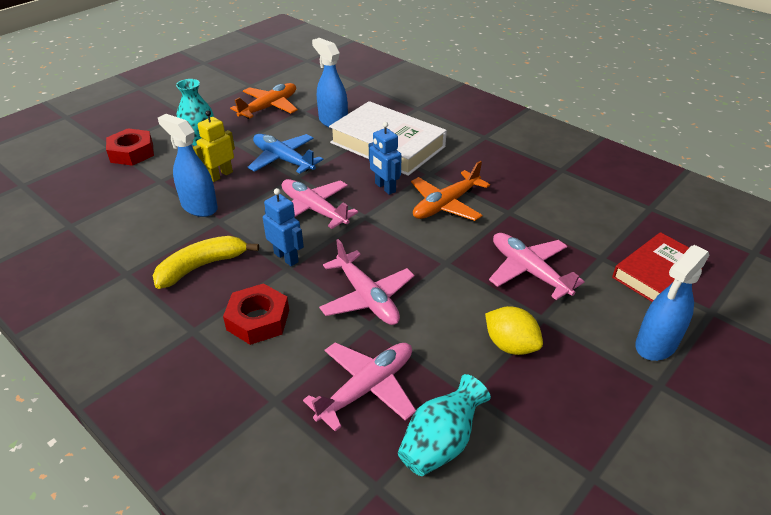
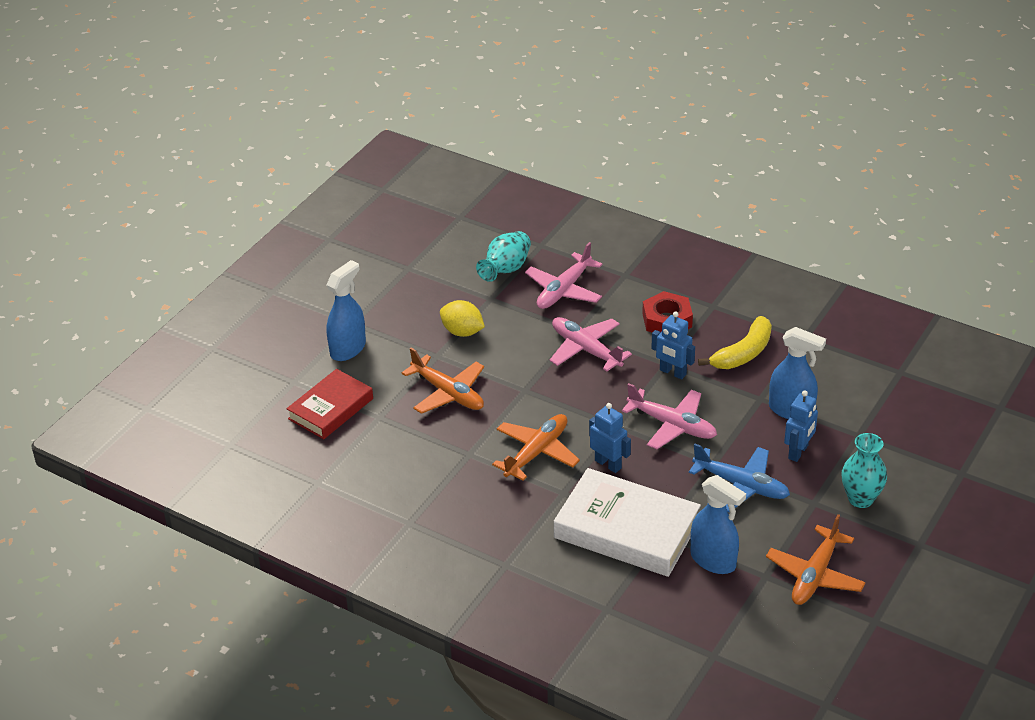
camera: 170 degrees right, 0 degrees up
(132, 152) = (926, 468): red nut -> none
(220, 175) = (798, 452): yellow robot -> blue robot
(528, 271) = (448, 393): pink plane -> orange plane

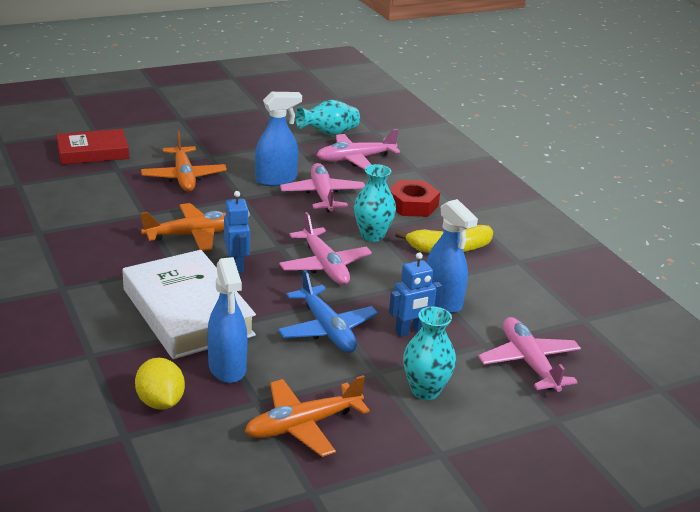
camera: 30 degrees right, 10 degrees down
(348, 349) = (155, 129): blue spray bottle -> blue spray bottle (276, 180)
(462, 332) = (246, 151): yellow lemon -> yellow lemon (160, 402)
(672, 372) = (372, 235): blue robot -> turquoise vase
(901, 433) = (529, 362): none -> pink plane

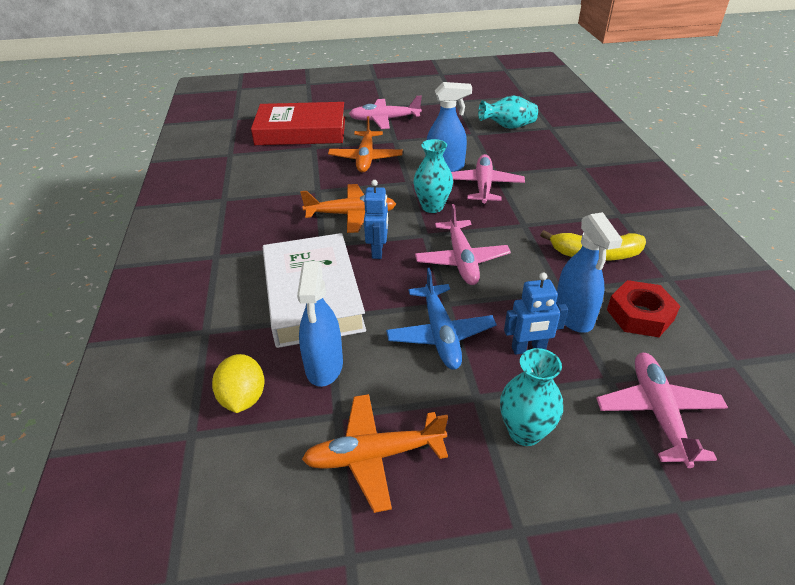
camera: 20 degrees right, 10 degrees up
(93, 152) = (301, 131): red book -> red book, size x1.56
(355, 159) = (525, 152): pink plane -> pink plane (384, 120)
(372, 235) = (519, 232): turquoise vase -> turquoise vase (432, 207)
(412, 205) = (568, 203): red nut -> red nut (640, 315)

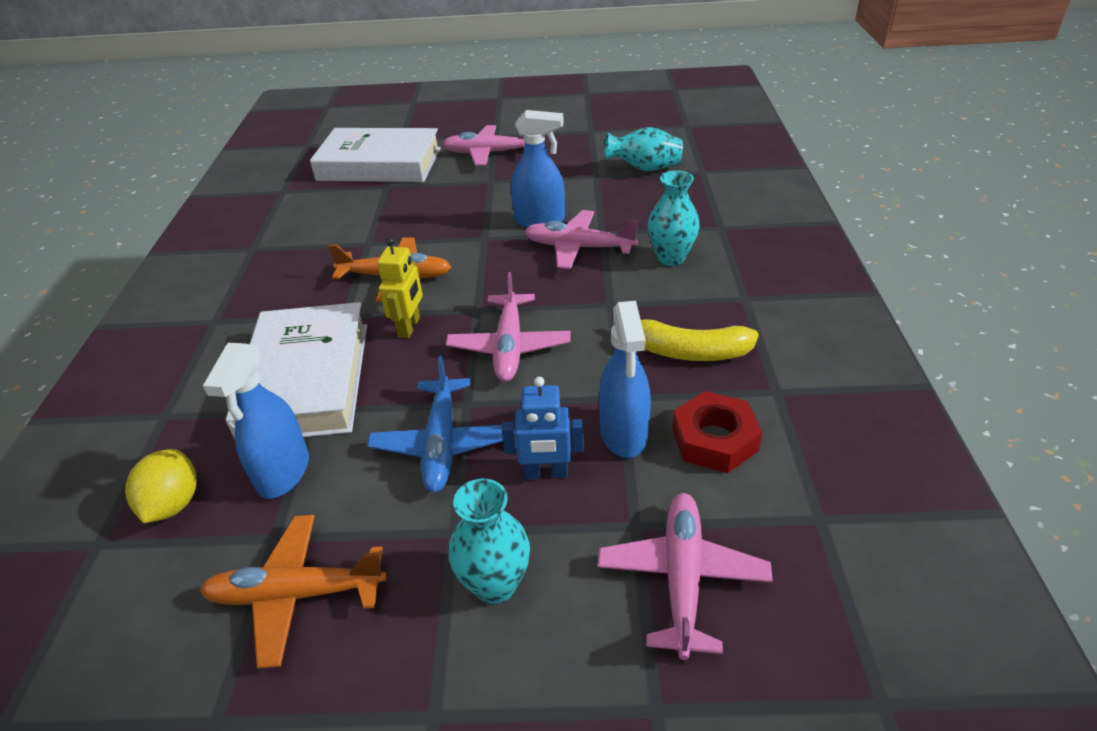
camera: 10 degrees right, 0 degrees up
(301, 131) = (379, 164): red book -> white book
(366, 158) = (444, 204): orange plane -> none
(378, 250) = (409, 327): blue robot -> yellow robot
(432, 207) = (501, 273): turquoise vase -> turquoise vase (671, 257)
(483, 186) = (578, 248): pink plane -> pink plane turned 90 degrees counterclockwise

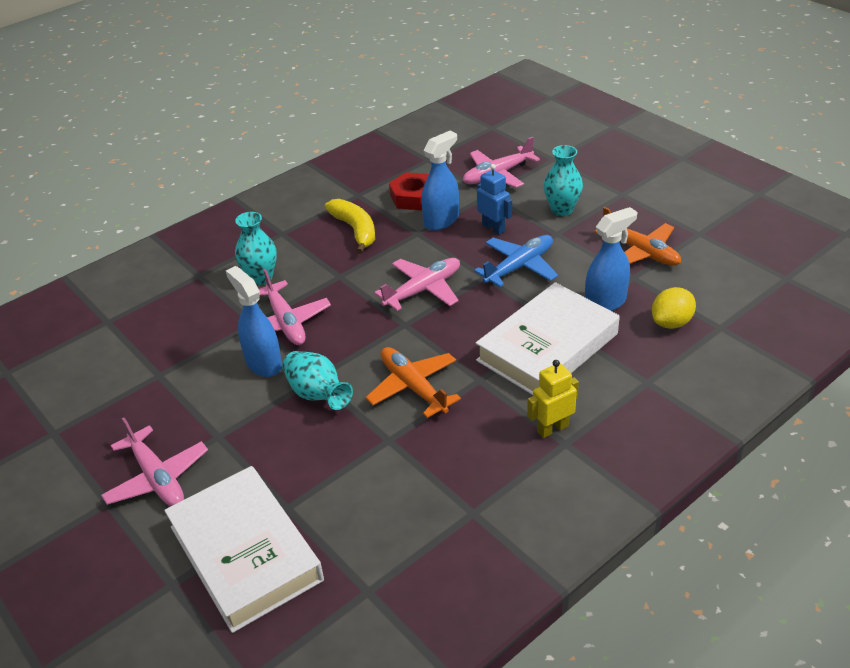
camera: 130 degrees left, 0 degrees up
(409, 327) = (454, 341): yellow robot -> yellow robot (552, 428)
(644, 168) = (123, 354): turquoise vase -> turquoise vase (317, 394)

